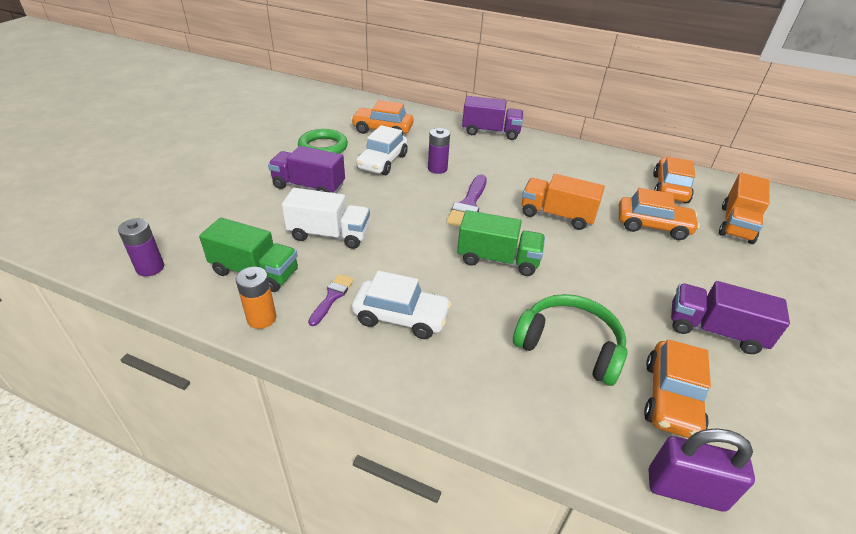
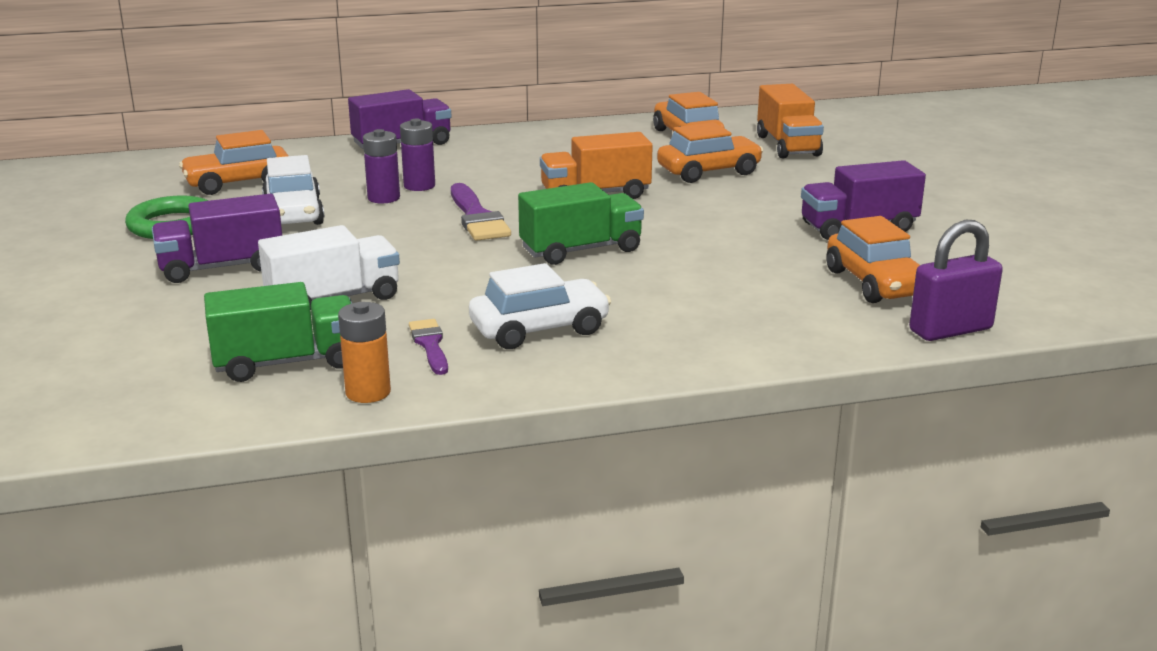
camera: 35 degrees left, 15 degrees down
(150, 268) = (115, 414): purple battery -> purple battery (419, 186)
(569, 346) = (744, 285): green headphones -> none

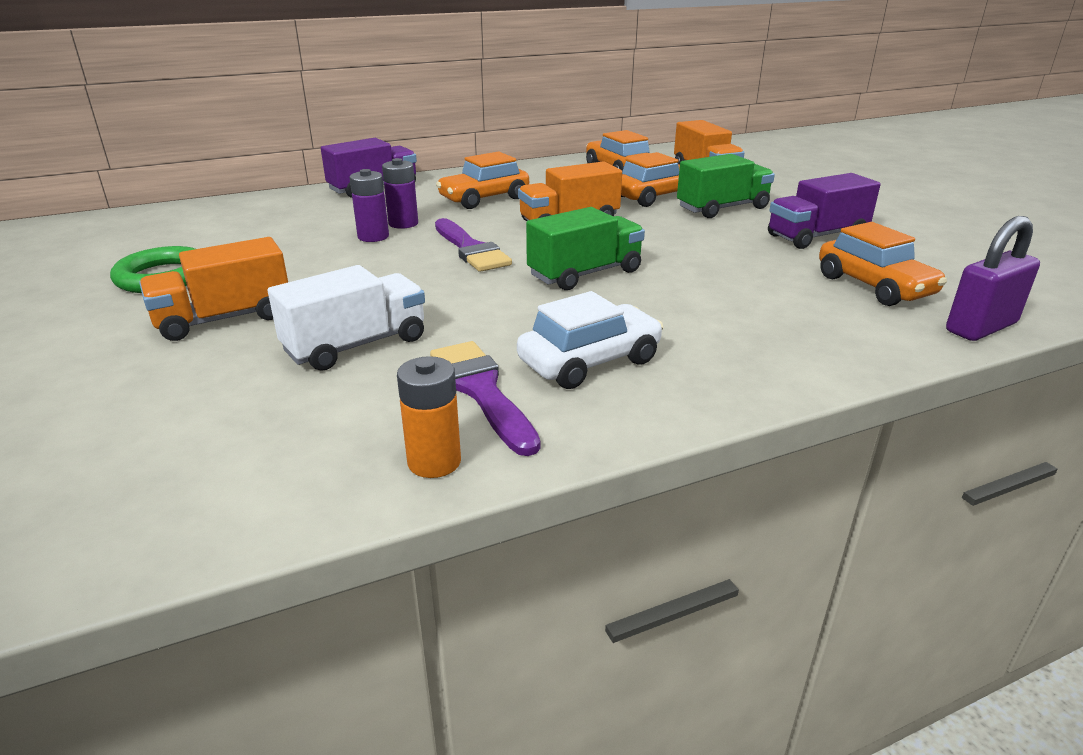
camera: 10 degrees left, 5 degrees up
(222, 267) = (224, 319): purple truck -> orange truck
(238, 183) = (225, 231): orange car -> orange car (484, 199)
(286, 362) = (324, 430): green truck -> green truck (722, 208)
(294, 214) = (288, 257): white car -> none
(430, 345) = (481, 391): purple brush -> purple brush, size x1.64

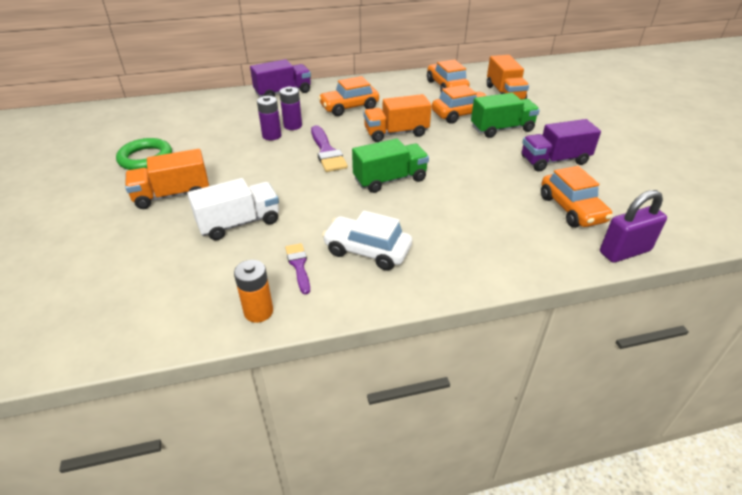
camera: 10 degrees right, 10 degrees up
(481, 391) = (298, 265): purple brush -> purple brush, size x0.61
(589, 361) = (367, 251): white car -> white car turned 135 degrees counterclockwise

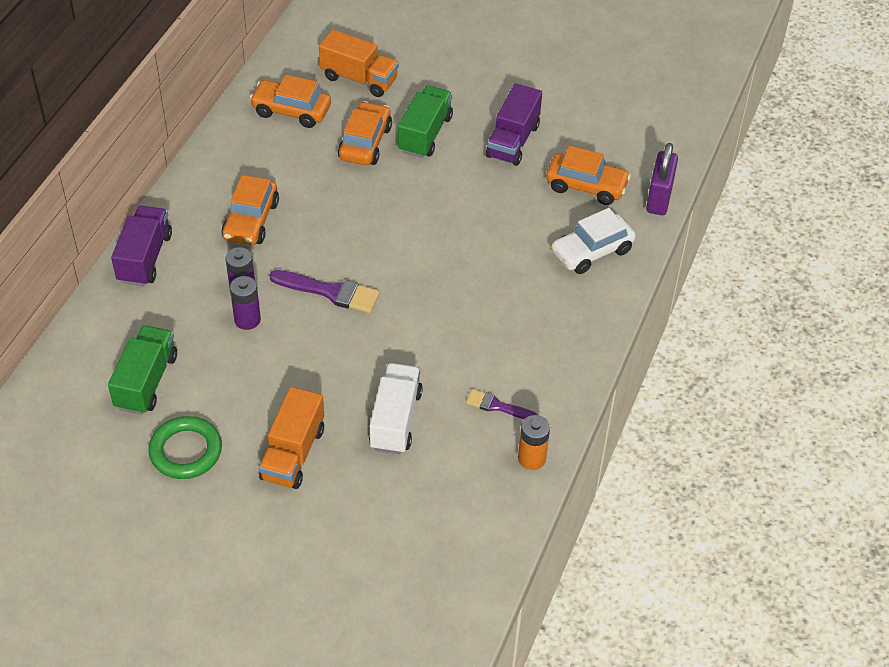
camera: 55 degrees left, 10 degrees up
(367, 251) = (519, 351): white car -> white car (592, 251)
(390, 180) = (430, 274): green truck -> green truck (146, 381)
(396, 133) = (349, 216): orange truck -> none

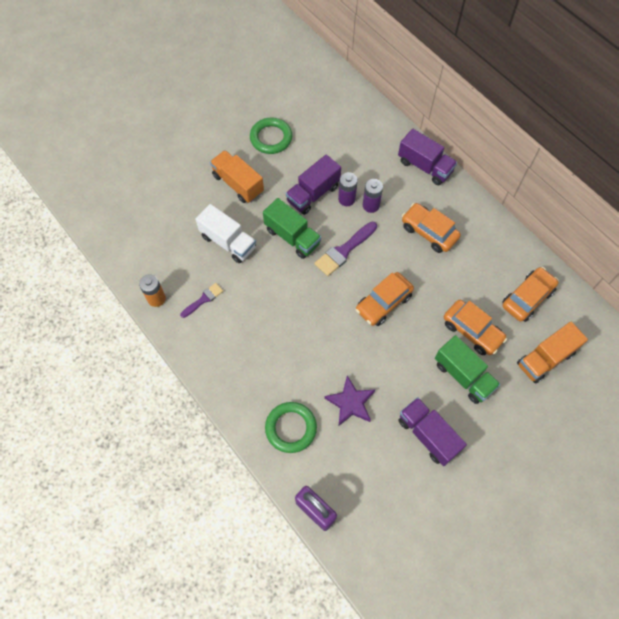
camera: 120 degrees right, 15 degrees up
(146, 381) = (329, 136): green truck -> green truck (292, 237)
(259, 359) = (313, 194): none -> purple truck
(525, 213) = (350, 403): none -> purple star
(586, 186) = (355, 462): orange car -> orange car (383, 303)
(592, 251) = (291, 428): white car -> green ring

